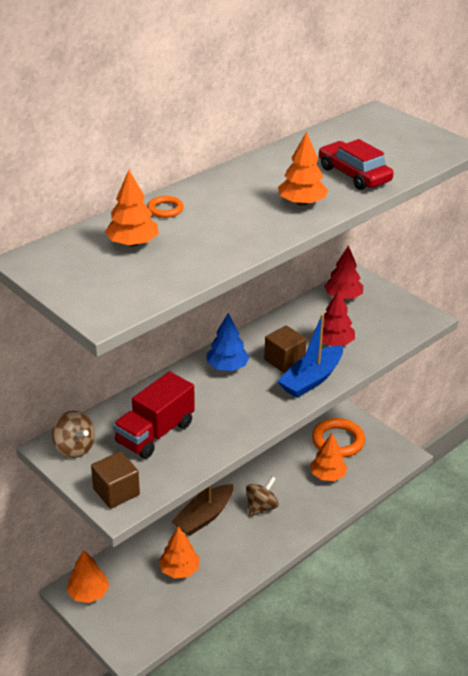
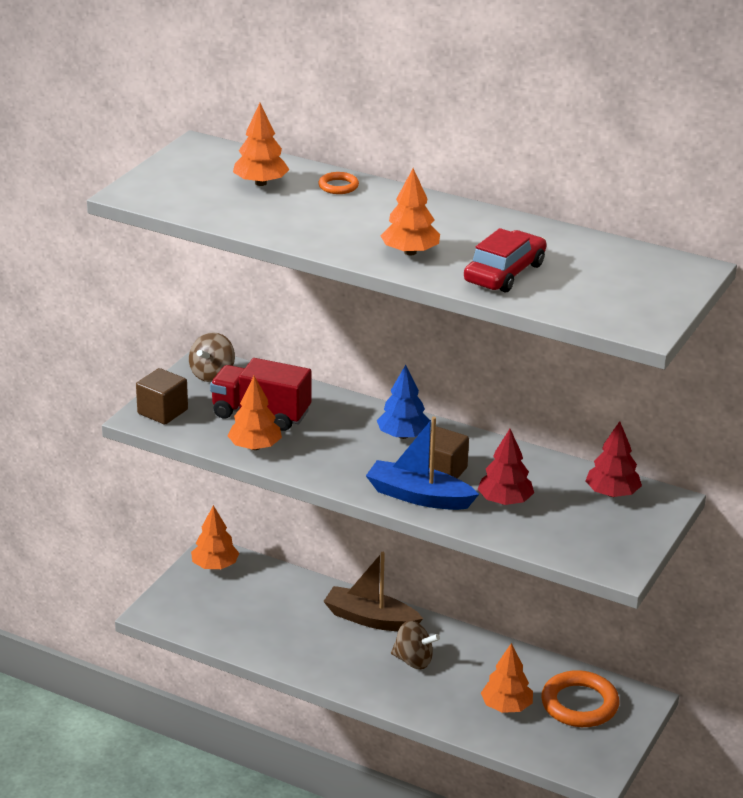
camera: 70 degrees right, 5 degrees down
(179, 570) = (280, 620): orange tree -> orange tree (255, 447)

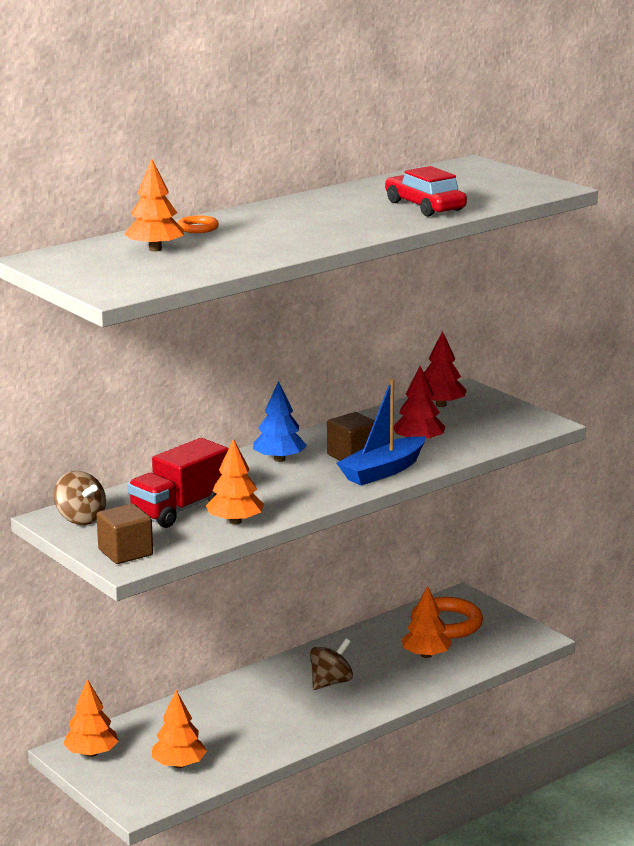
camera: 65 degrees left, 10 degrees down
(370, 619) = (253, 689): brown boat -> none
(410, 252) = (356, 225): orange tree -> orange tree (179, 765)

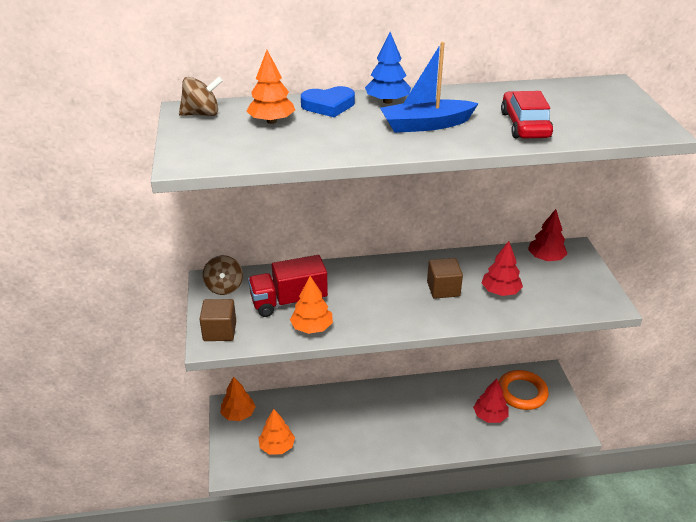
camera: 30 degrees right, 15 degrees up
(197, 228) = (328, 105): orange ring -> blue heart
(279, 459) = (392, 275): blue tree -> blue tree (387, 101)
(331, 682) = (414, 415): brown spinning top -> brown spinning top (202, 114)
(383, 471) = (451, 313): blue boat -> blue boat (426, 125)
(426, 655) = (490, 416): orange tree -> red tree

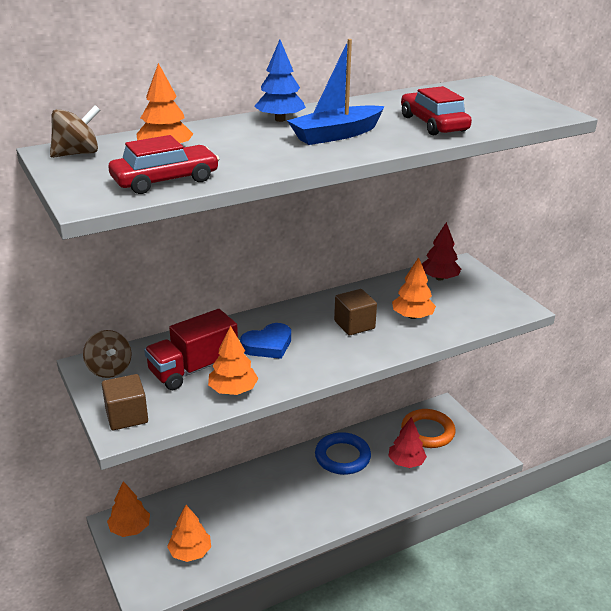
camera: 20 degrees left, 5 degrees down
(253, 151) = (165, 180): none -> red car
(328, 105) = (219, 130): blue heart -> blue heart (268, 345)
(434, 397) = (342, 457): none -> blue ring
(500, 291) = (412, 316): red tree -> orange tree

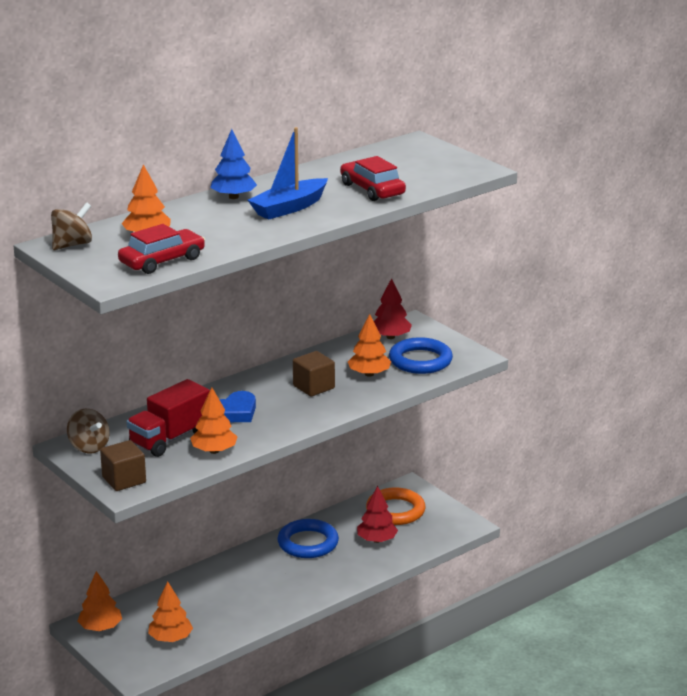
camera: 10 degrees left, 5 degrees down
(466, 307) = (420, 361): none -> blue ring

